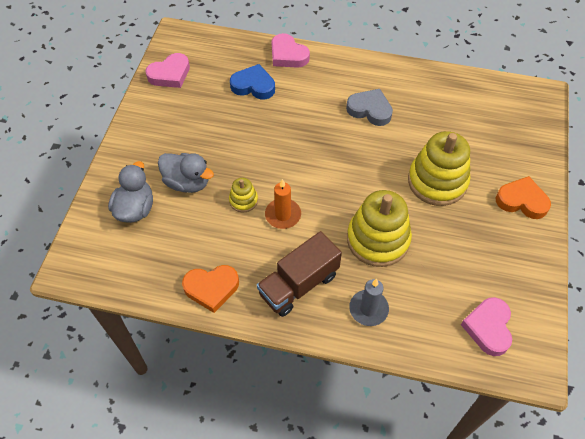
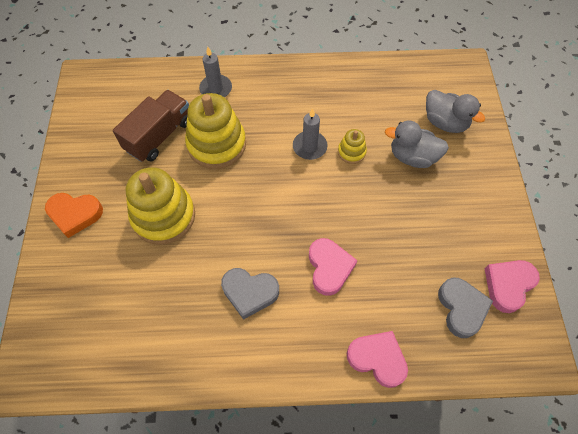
camera: 165 degrees right, 5 degrees up
(135, 208) = (445, 122): grey duck -> grey duck turned 45 degrees counterclockwise
(211, 288) = (346, 76): orange heart -> none
(213, 69) = (461, 308): none -> grey heart
(253, 86) = (400, 294): blue heart -> none
(283, 215) = (309, 147): orange candle -> grey candle
(298, 284) = (277, 94): brown truck -> brown truck (159, 136)
(488, 328) = (117, 96): pink heart -> pink heart (329, 268)

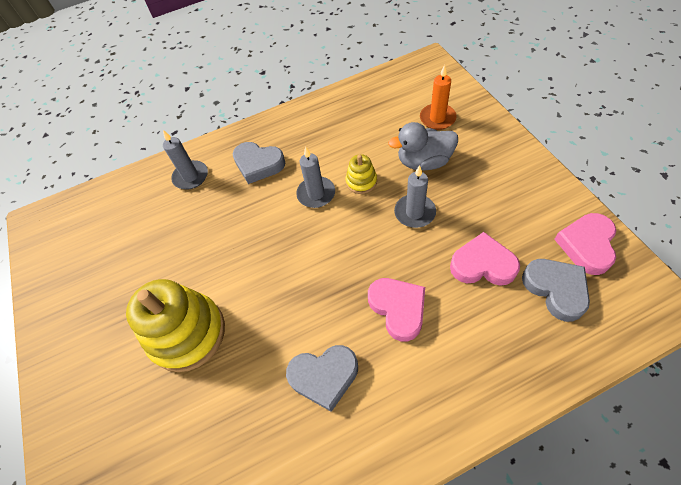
camera: 15 degrees left, 5 degrees down
(75, 214) = (79, 378): orange heart -> none
(159, 136) = (147, 248): brown truck -> none
(216, 144) = (215, 231): yellow stacking toy -> none
(274, 101) = (258, 164): none -> grey heart
(377, 359) = (501, 386): pink heart -> pink heart (482, 264)
(382, 197) = (414, 212): none -> grey candle
(445, 122) = (437, 118): grey duck -> orange candle

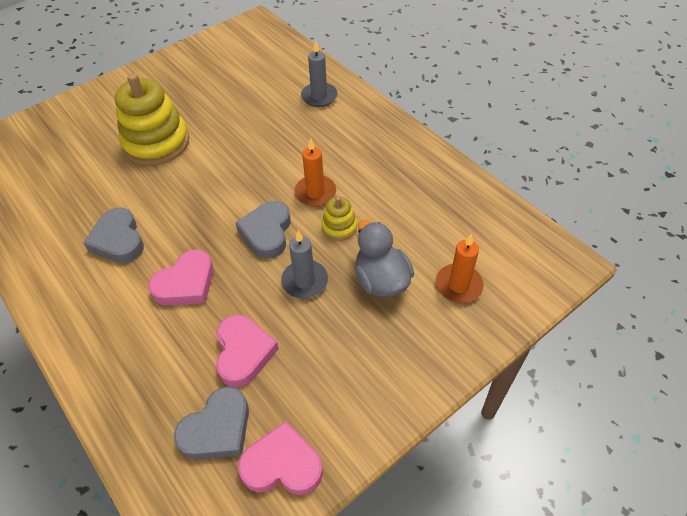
camera: 70 degrees right, 5 degrees down
(258, 164) = (345, 140): grey heart -> grey heart (267, 232)
(316, 194) = (315, 193): grey candle -> orange candle

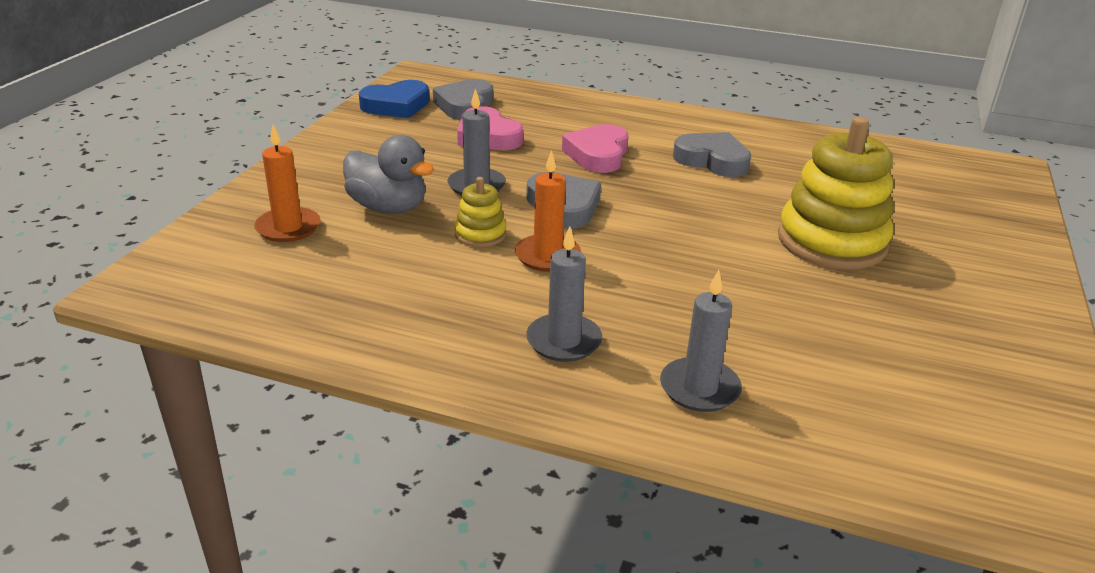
camera: 145 degrees right, 20 degrees down
(282, 465) = (396, 105): pink heart -> blue heart
(354, 137) = (564, 341): none -> grey candle

